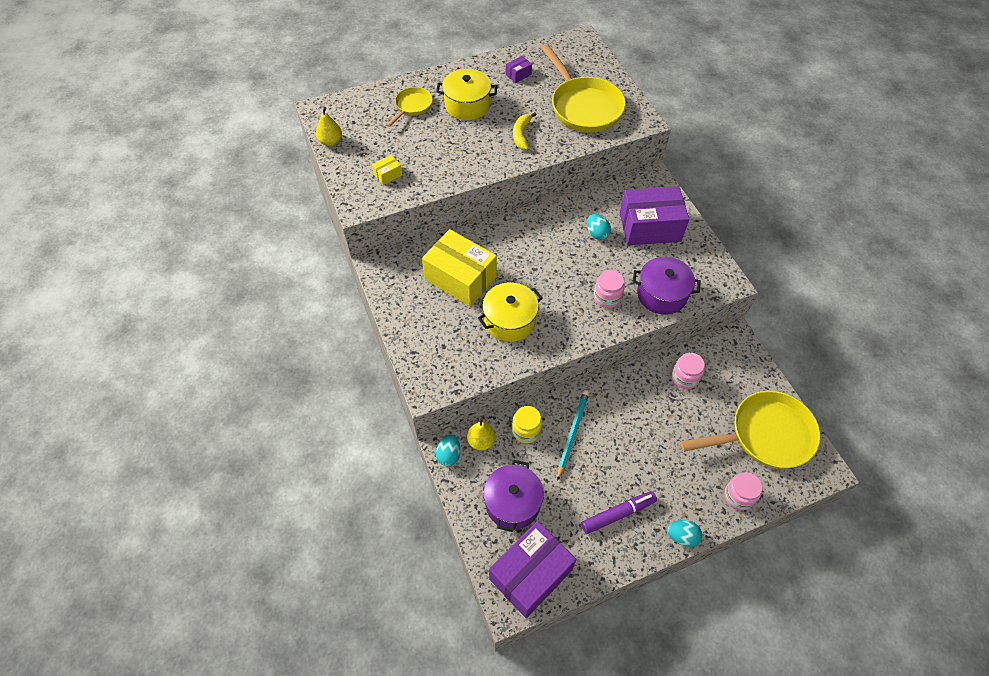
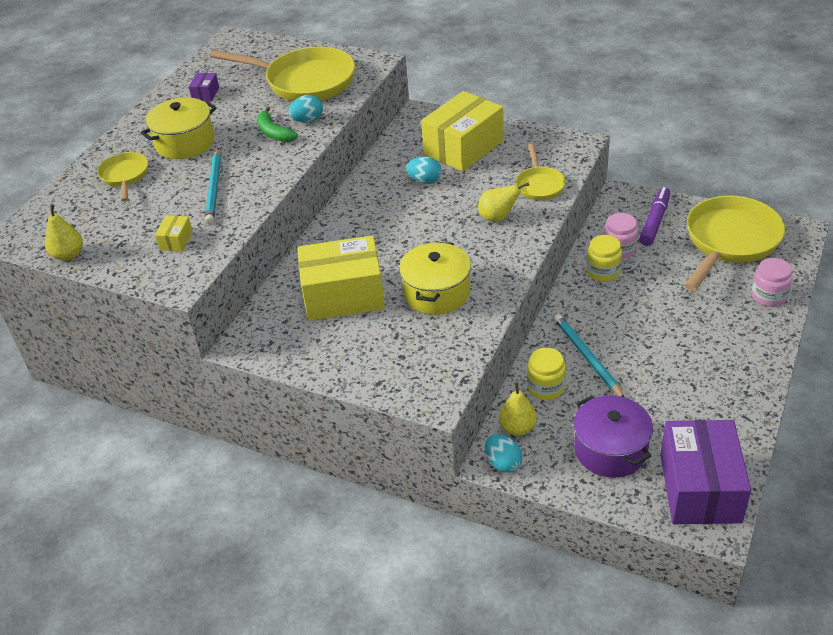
camera: 40 degrees left, 15 degrees down
(446, 152) = (214, 188): none -> turquoise pencil
(521, 135) = (274, 133): yellow banana -> green banana
(607, 297) = (498, 217): pink jar -> yellow pear
(618, 514) = (703, 383): purple marker -> purple marker (654, 221)
(650, 227) = (463, 147): purple box -> yellow box
(654, 384) = (603, 271): none -> yellow jar
(662, 294) = (539, 185): purple pot -> yellow pan
(682, 536) = (770, 356): turquoise egg -> turquoise egg (307, 120)

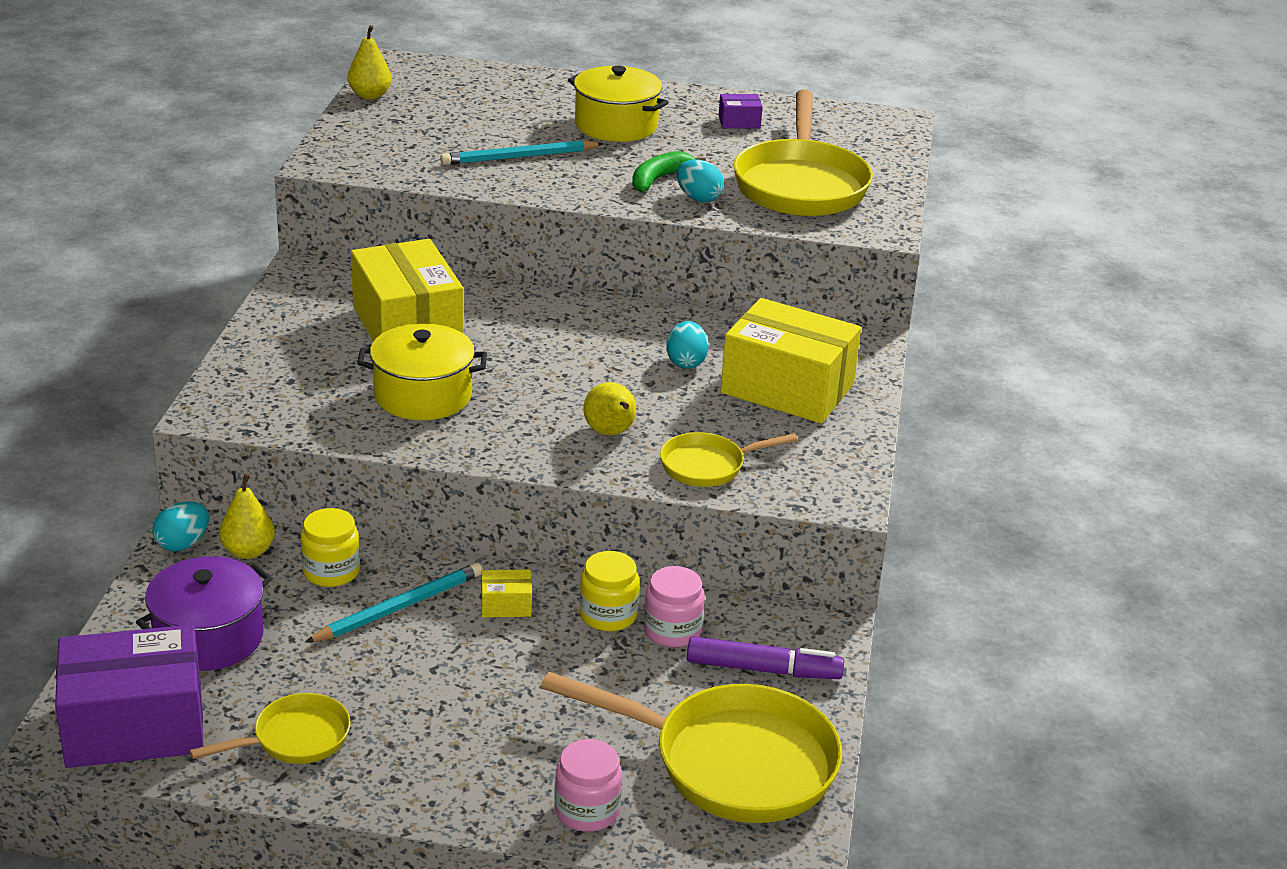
camera: 70 degrees right, 10 degrees down
(125, 176) = (531, 101): yellow pan -> yellow pan (295, 739)
(176, 241) = (405, 150): yellow box -> yellow box (506, 605)

